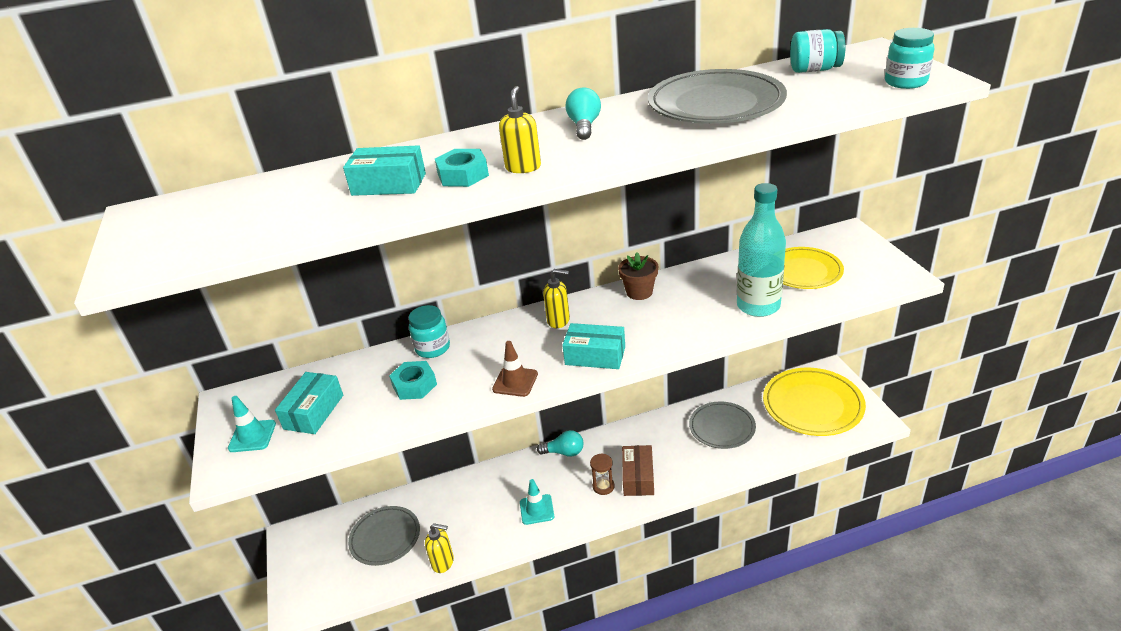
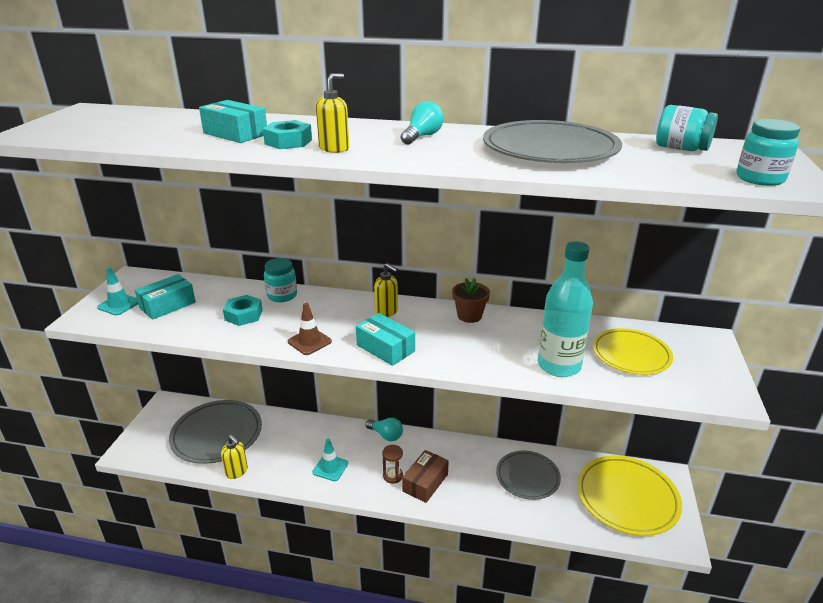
camera: 25 degrees right, 5 degrees down
(385, 538) = (217, 434): grey plate -> grey plate, size x1.52

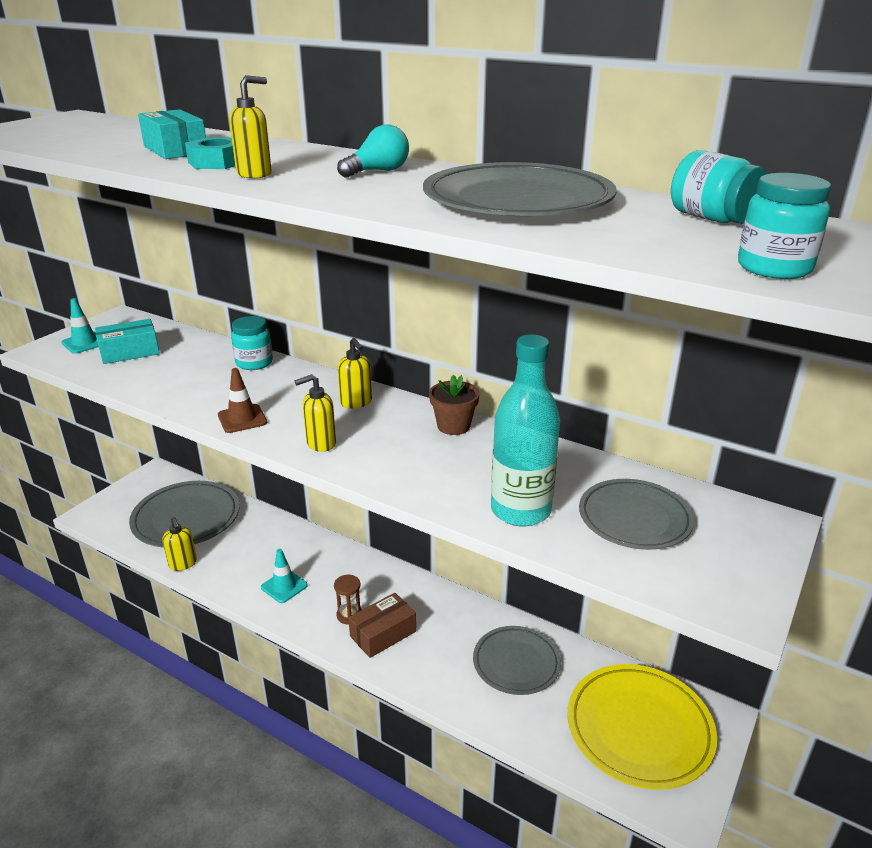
camera: 20 degrees right, 0 degrees up
(243, 315) = (196, 376): turquoise nut -> none
(385, 348) = (320, 443): turquoise box -> yellow soap dispenser
(386, 435) = (369, 565): turquoise light bulb -> none
(631, 355) = (634, 518): yellow plate -> grey plate

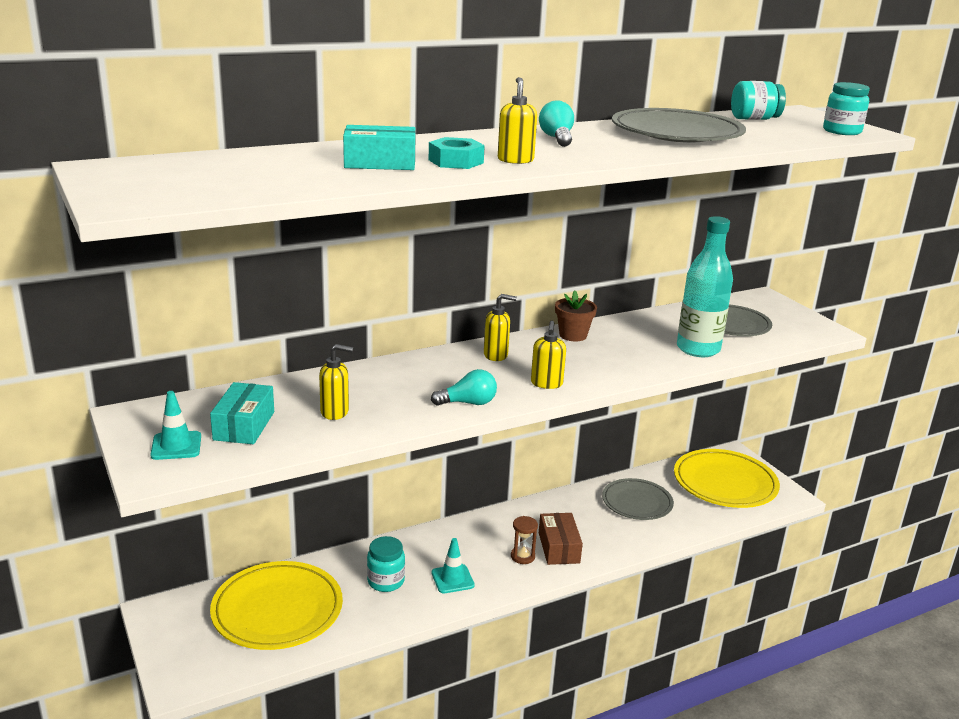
camera: 60 degrees left, 5 degrees down
(183, 564) = (355, 631): yellow soap dispenser -> yellow soap dispenser (335, 412)
(186, 518) = (277, 610): grey plate -> yellow plate
(242, 419) = (468, 403): brown traffic cone -> turquoise light bulb
(254, 363) = (363, 374): turquoise jar -> turquoise jar (386, 581)

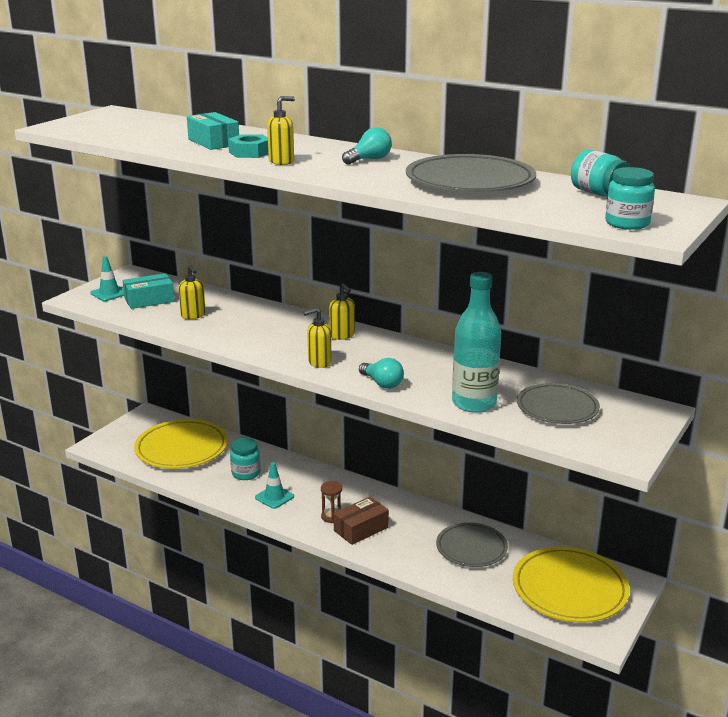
camera: 60 degrees right, 0 degrees up
(468, 403) = (254, 346): turquoise light bulb -> turquoise light bulb (382, 383)
(573, 335) = (421, 351): brown flower pot -> none

